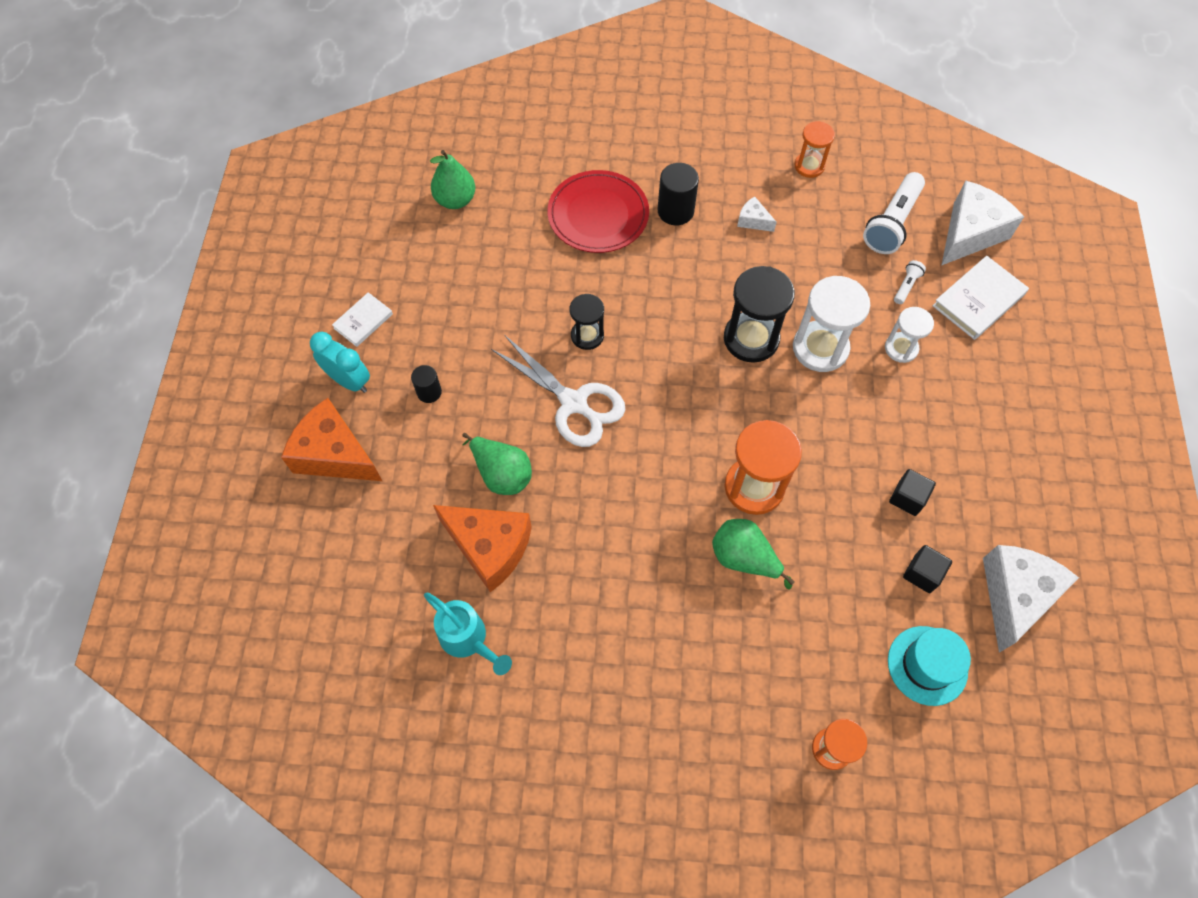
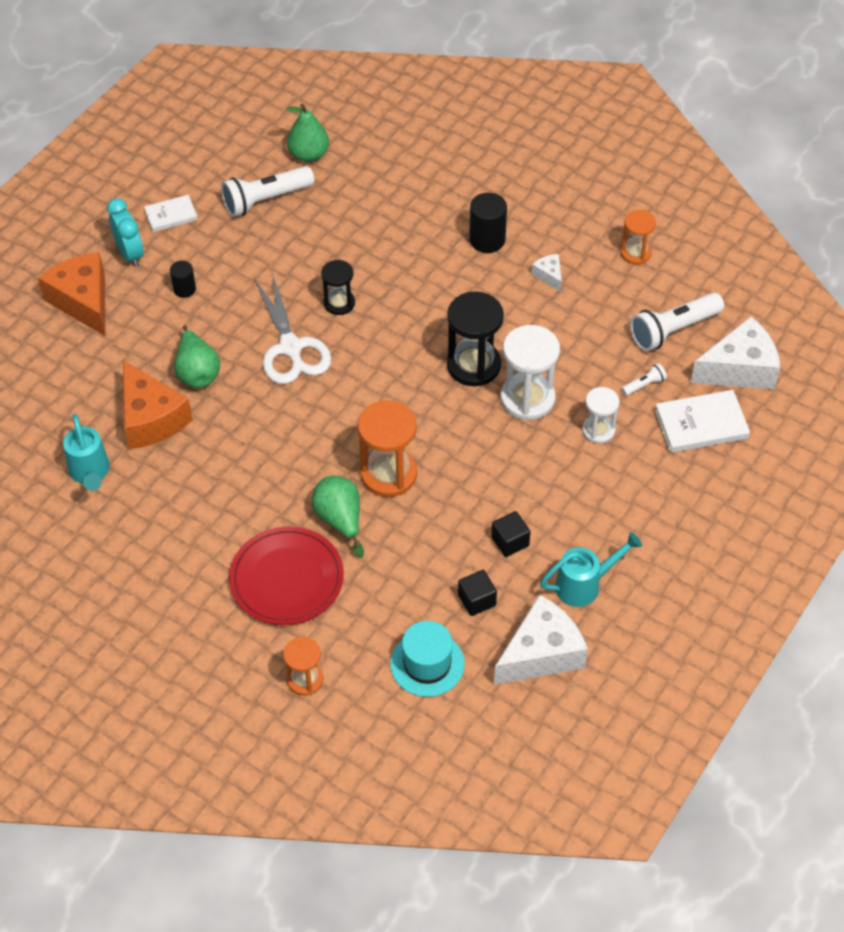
camera: 30 degrees right, 10 degrees down
(445, 264) = (265, 200): none -> white flashlight
(598, 215) = (418, 215): red plate -> red plate (287, 579)
(1000, 506) = (584, 585): none -> turquoise watering can

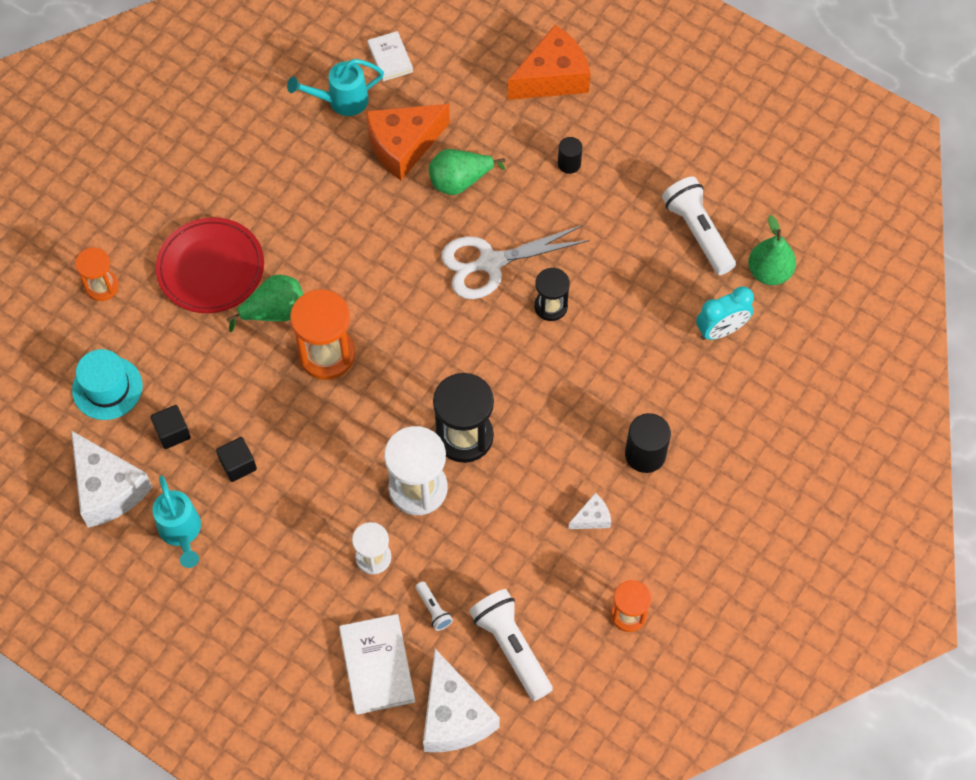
camera: 90 degrees right, 10 degrees up
(130, 254) = (616, 112): turquoise clock -> turquoise clock (721, 330)
(171, 215) = (672, 145): white book -> white book (390, 58)

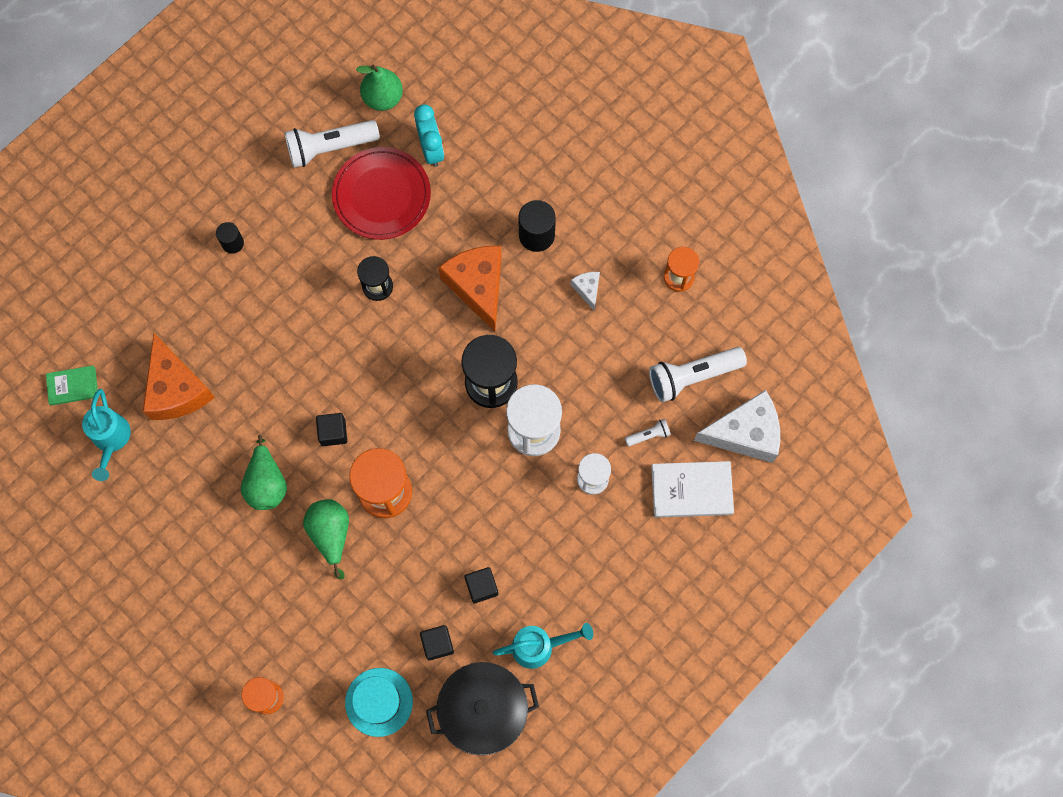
camera: 80 degrees left, 10 degrees up
(108, 489) = (483, 711): white cheese -> black pot
(211, 268) = (270, 589): red plate -> red plate (381, 195)
(382, 294) = (333, 432): none -> black cube
(390, 58) = (73, 386): white book -> green book
(460, 181) = (228, 343): green pear -> green pear (266, 483)
(490, 263) = (321, 331): white scissors -> none
(552, 77) = (134, 240): orange cheese -> orange cheese (478, 286)

